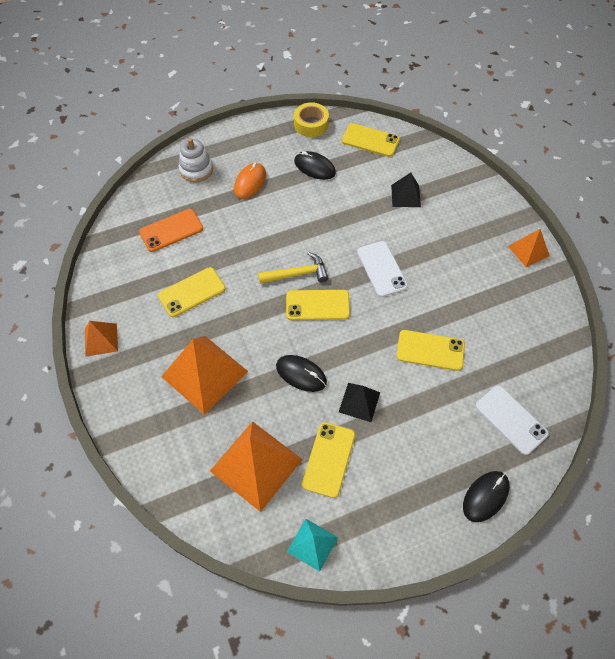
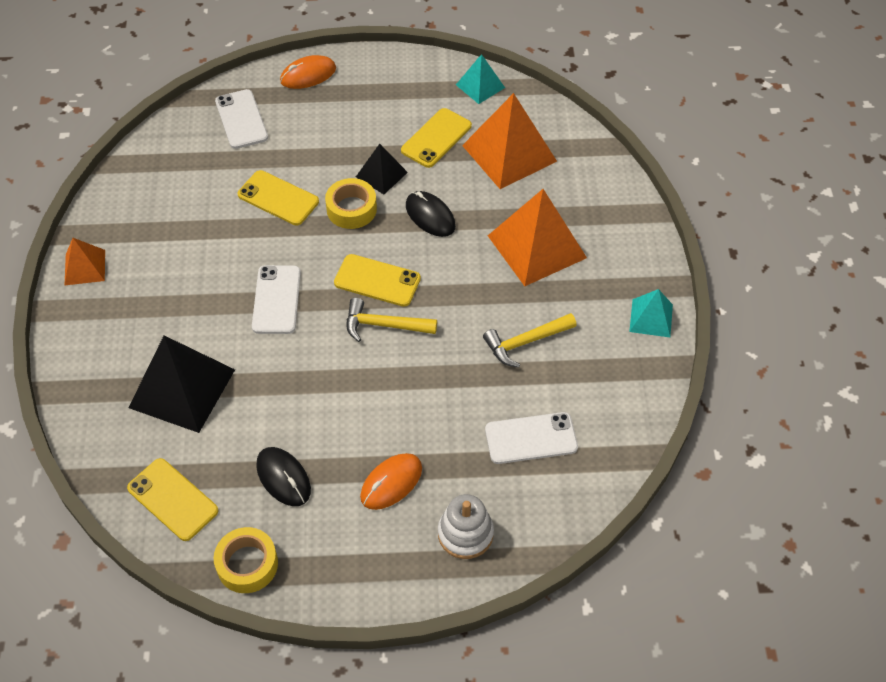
camera: 160 degrees left, 5 degrees down
(101, 339) = (651, 318): orange pyramid -> turquoise pyramid
(171, 230) = (531, 438): orange phone -> white phone
(192, 292) = (526, 342): yellow phone -> yellow hammer
(367, 359) = (351, 209): none -> yellow tape
(405, 196) = (182, 388): black pyramid -> black pyramid, size x1.86
(485, 496) = (308, 75): black mouse -> orange mouse

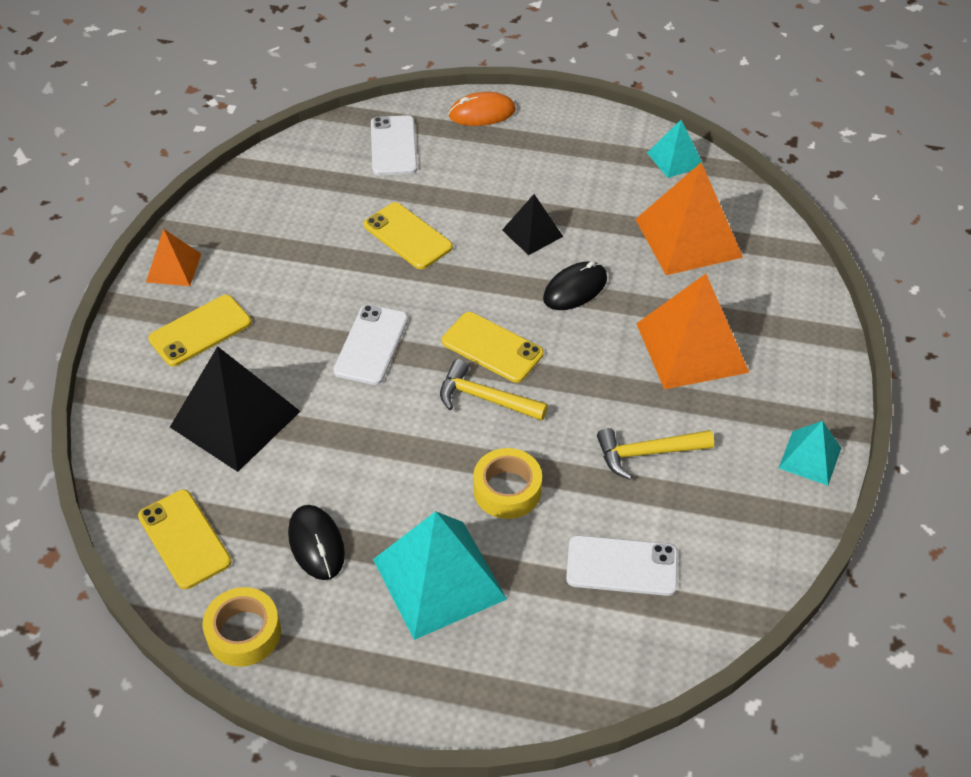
camera: 15 degrees right, 5 degrees down
(351, 209) = (486, 264): yellow tape -> yellow tape (507, 490)
(391, 482) = (439, 579): orange mouse -> turquoise pyramid
(430, 216) = (575, 289): black mouse -> black mouse turned 75 degrees clockwise
(436, 138) = (607, 206): yellow phone -> yellow phone (200, 331)
(465, 533) = (510, 659): white stacking toy -> none

